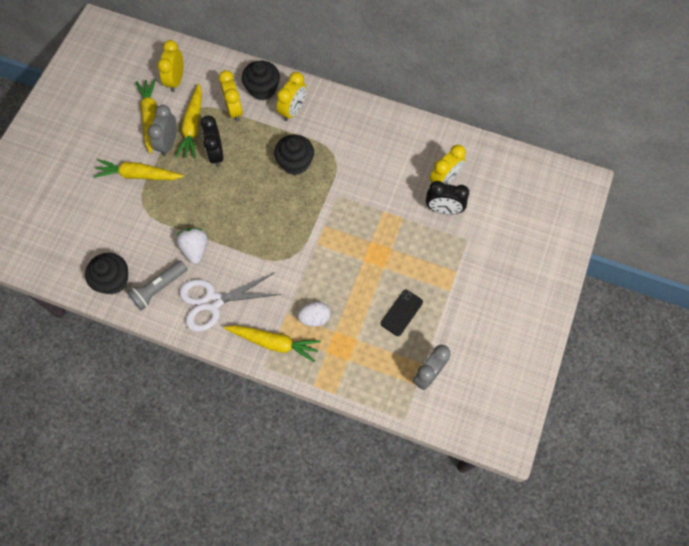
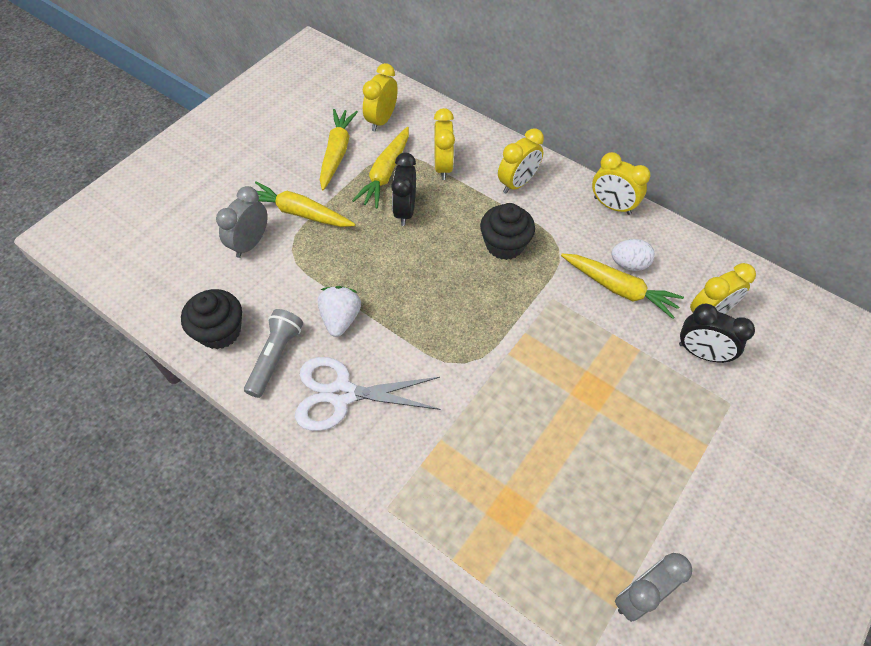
camera: 15 degrees right, 10 degrees down
(158, 288) = (275, 357): grey flashlight -> grey flashlight turned 135 degrees clockwise
(168, 143) = (349, 186): grey clock -> grey clock (250, 243)
(262, 89) = (485, 152): black cupcake -> none
(274, 343) = (411, 477): yellow carrot -> yellow carrot (619, 289)
(314, 318) = (480, 456): white egg -> white egg (629, 264)
(365, 112) = (612, 206): none -> yellow clock
(401, 313) = (613, 485): black phone -> none

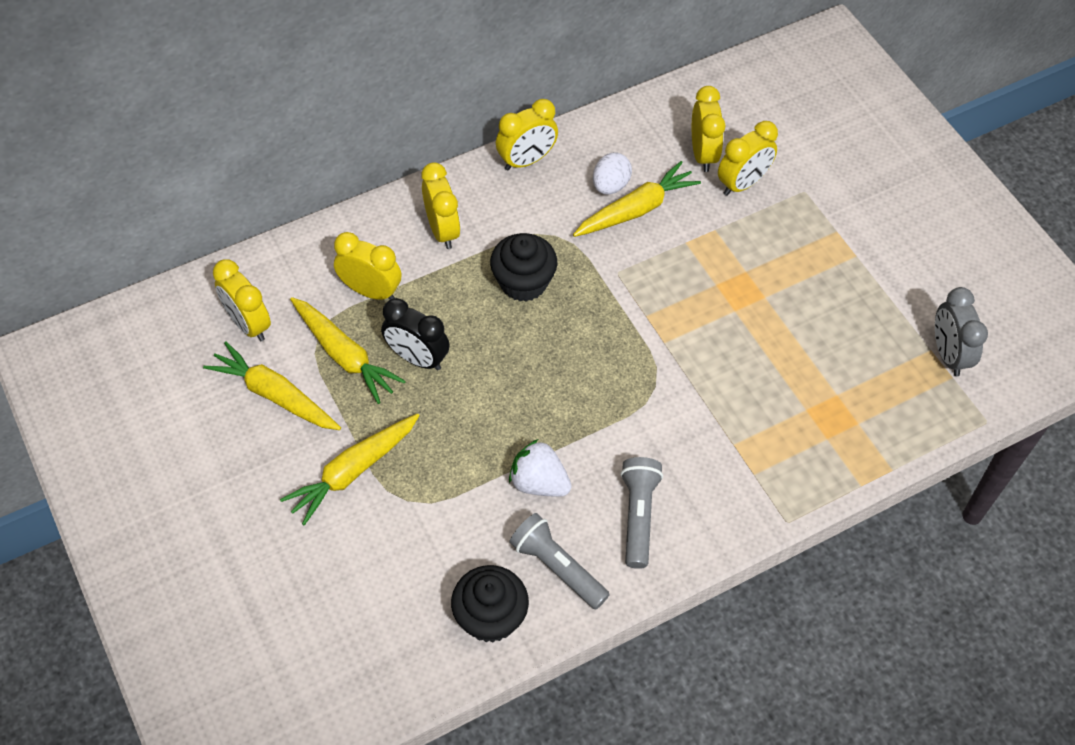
camera: 65 degrees left, 0 degrees up
(250, 243) = (371, 543): grey clock -> none
(342, 394) = (638, 516): white scissors -> grey flashlight
(701, 353) = (742, 183): black clock -> yellow clock

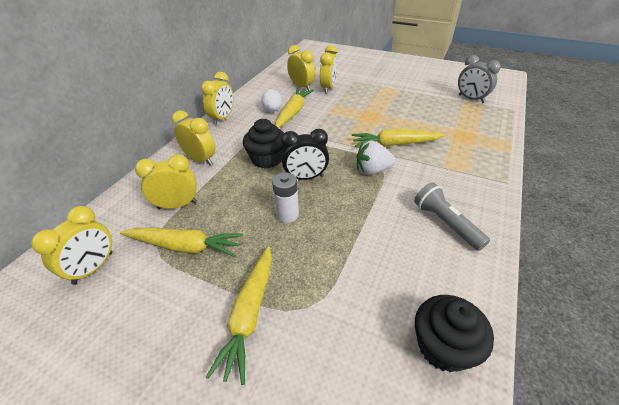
camera: 35 degrees left, 15 degrees down
(248, 324) = (93, 268): yellow clock -> yellow clock turned 75 degrees counterclockwise
(275, 395) = (145, 301): yellow carrot -> yellow carrot (395, 144)
(417, 358) = (237, 221): black clock -> black clock (305, 177)
(476, 385) = (287, 215): none -> white battery
(539, 482) = (376, 241): white strawberry -> white strawberry (372, 170)
(557, 567) = (442, 281): grey flashlight -> none

